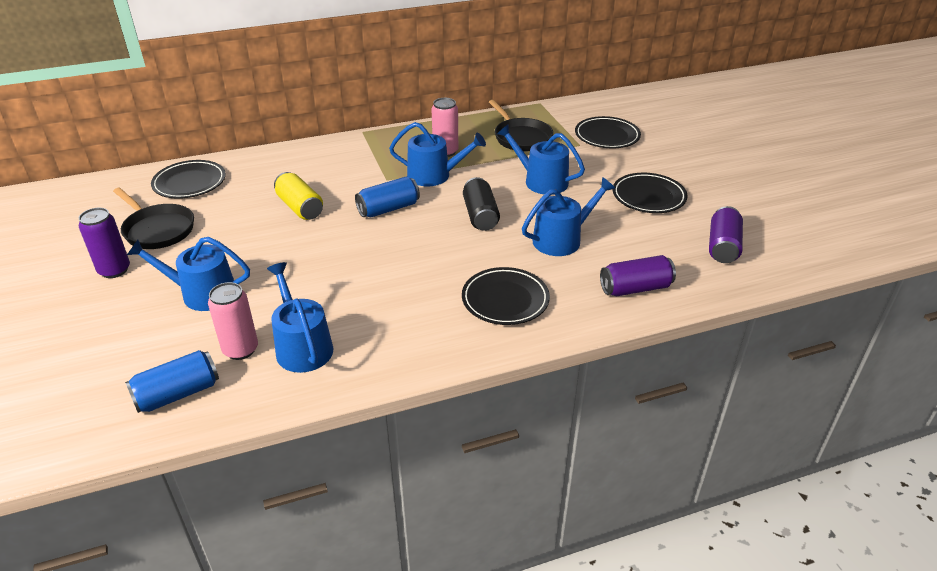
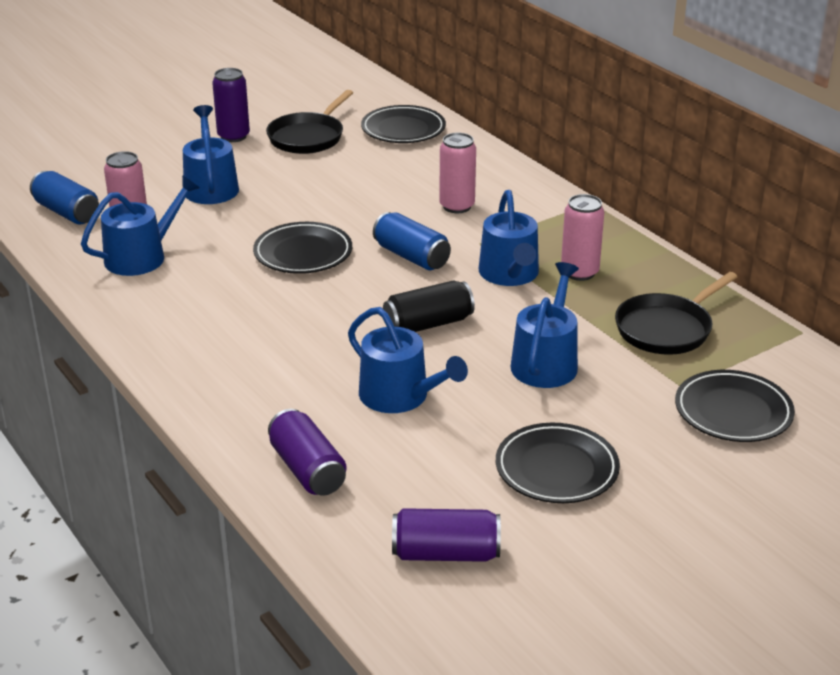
camera: 75 degrees right, 5 degrees down
(300, 207) = (386, 201): yellow can -> none
(330, 180) = (457, 206): none -> pink can
(505, 300) = (251, 367): black plate -> black plate (303, 253)

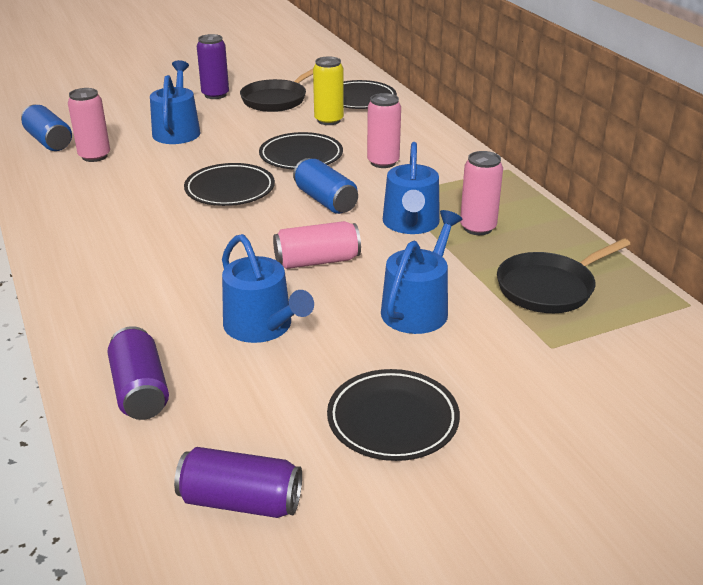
camera: 10 degrees right, 0 degrees up
(142, 256) = (90, 180): blue watering can -> none
(378, 159) = (329, 120): none -> yellow can
(428, 324) = (317, 261): black can -> pink can
(733, 412) = (599, 379): black plate -> black plate (301, 156)

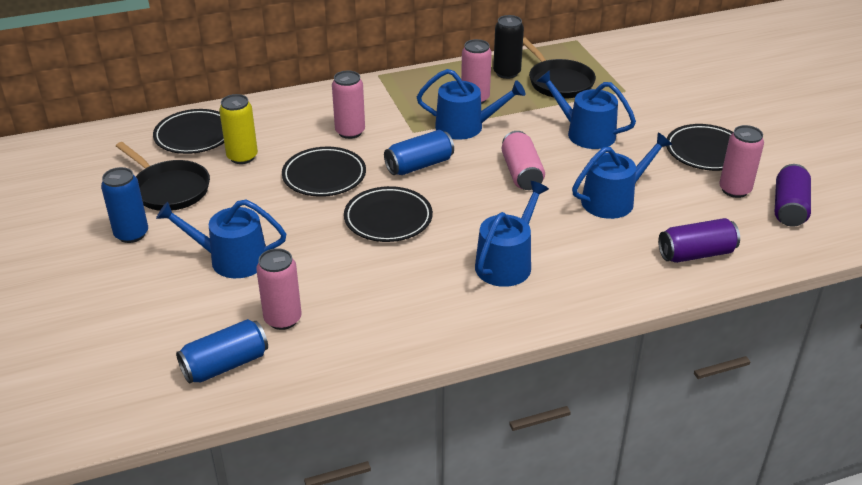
camera: 85 degrees left, 5 degrees up
(148, 254) = (507, 262): none -> blue watering can
(215, 95) = (131, 234): purple can -> blue can
(289, 442) = (734, 190): none -> pink can
(554, 248) = (506, 73): none -> black can

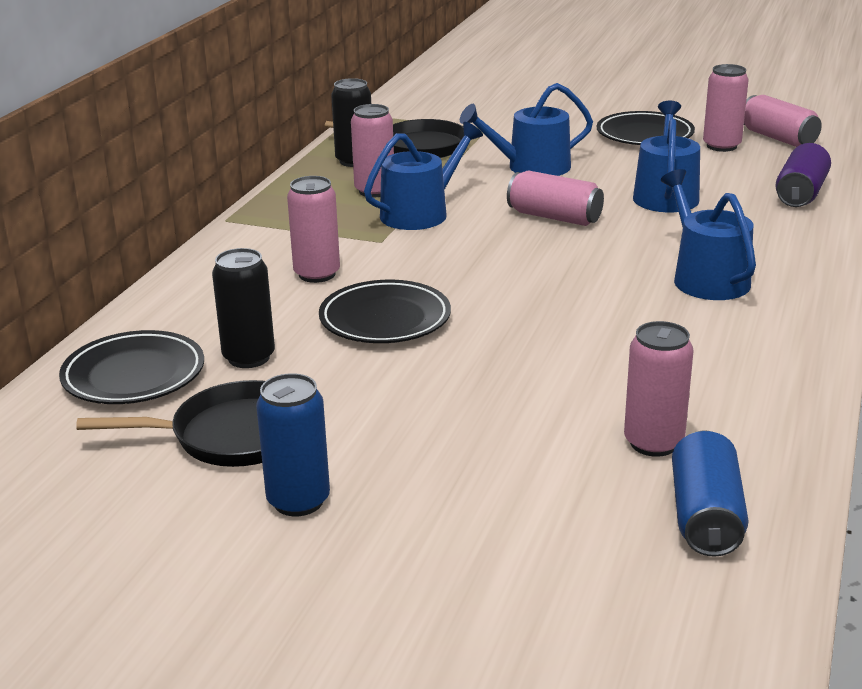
camera: 50 degrees left, 10 degrees down
(231, 259) = (474, 439): blue watering can -> none
(242, 157) = (249, 357): yellow can -> black can
(388, 219) = (534, 311): black plate -> none
(419, 165) = (454, 260): blue can -> none
(789, 208) = (778, 138): purple can -> pink can

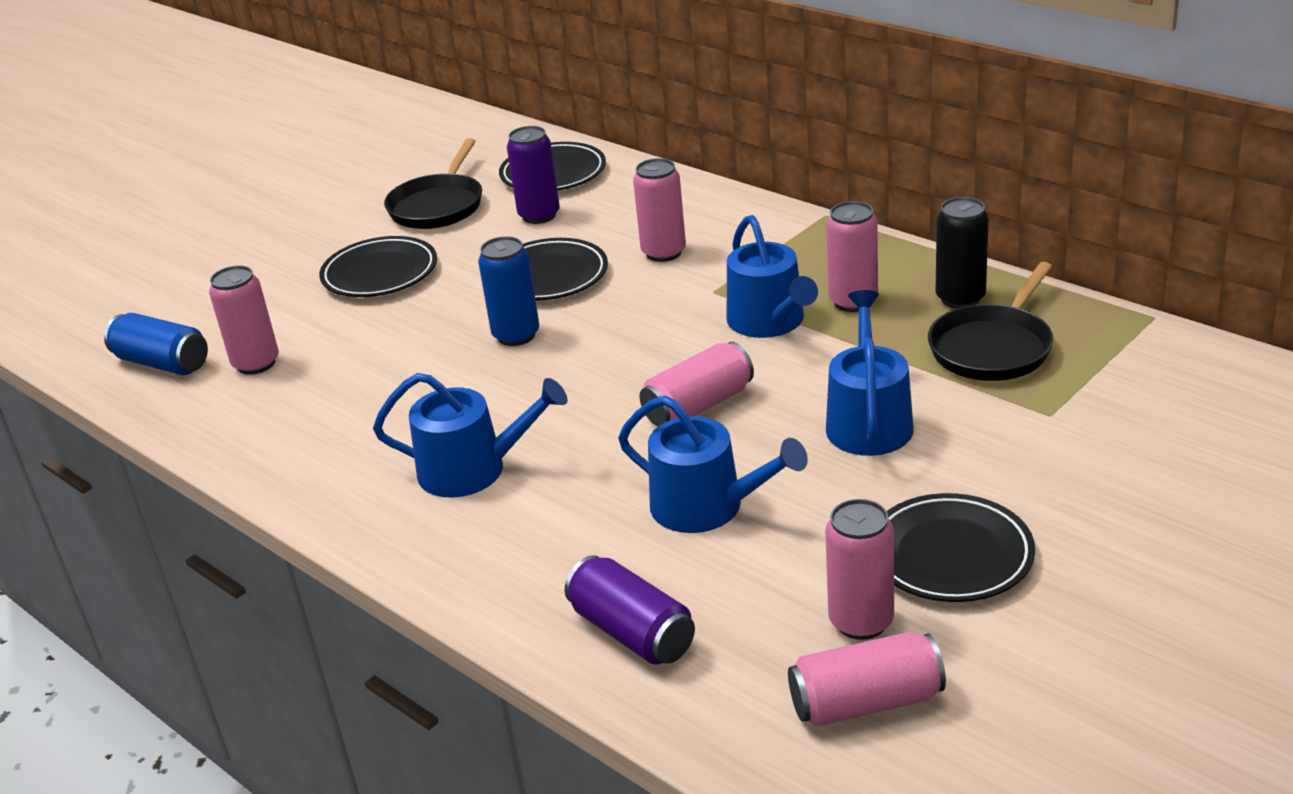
camera: 115 degrees right, 5 degrees up
(249, 357) = (539, 215): black can -> purple can
(298, 501) = (342, 223): blue can -> blue can (516, 335)
(421, 424) = (380, 274): none -> black plate

